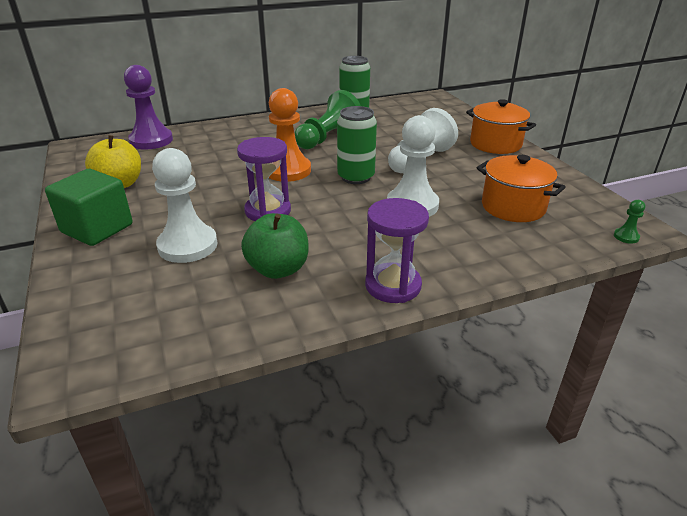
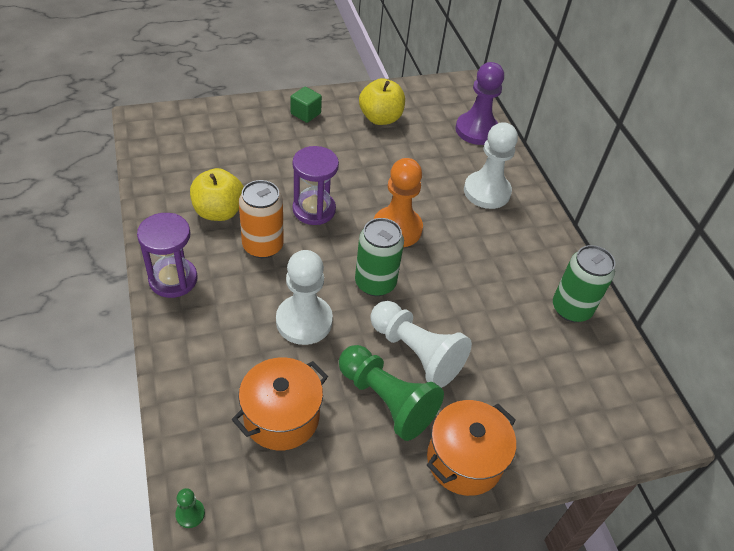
camera: 90 degrees right, 15 degrees up
(97, 228) = (305, 113): green cube -> green cube, size x0.56
(188, 245) = (268, 162): white pawn -> white pawn (486, 192)
(278, 269) = (219, 211): green apple -> yellow apple
(326, 235) = (263, 246): none -> orange can
(328, 138) = (484, 271): green pawn -> green pawn (386, 400)

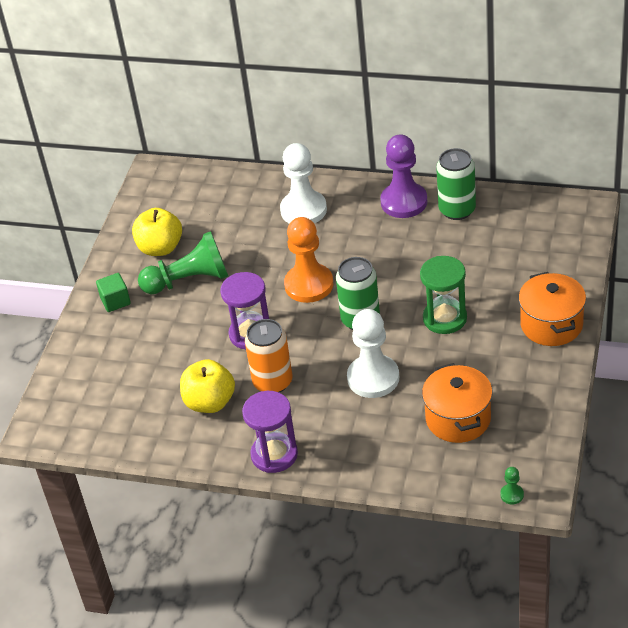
camera: 50 degrees left, 5 degrees down
(386, 400) = (478, 351): green pawn -> green pawn (189, 280)
(416, 353) = (445, 318): white pawn -> green hourglass
(476, 130) = (223, 186): purple pawn -> purple pawn (404, 202)

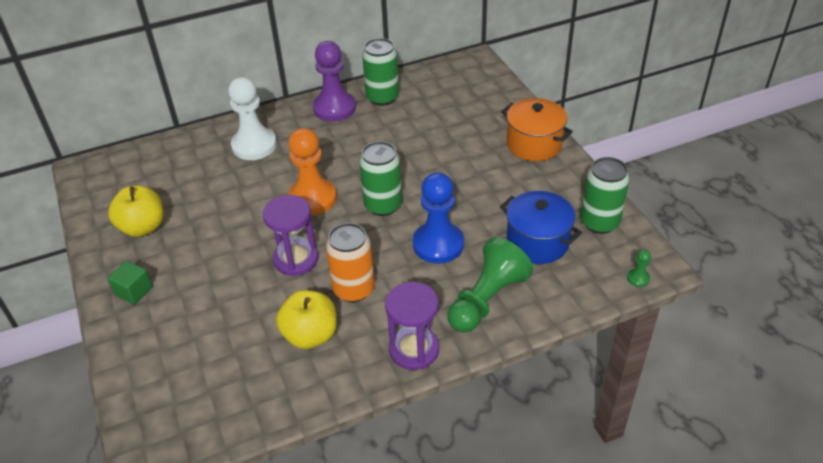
camera: 40 degrees left, 0 degrees up
(189, 280) = (196, 241): green pawn -> green pawn (487, 299)
(373, 378) = (438, 244): white pawn -> blue pawn
(445, 318) = (450, 174): green hourglass -> none
(458, 419) = (537, 242): orange pot -> blue pot
(532, 429) = (599, 222): none -> green can

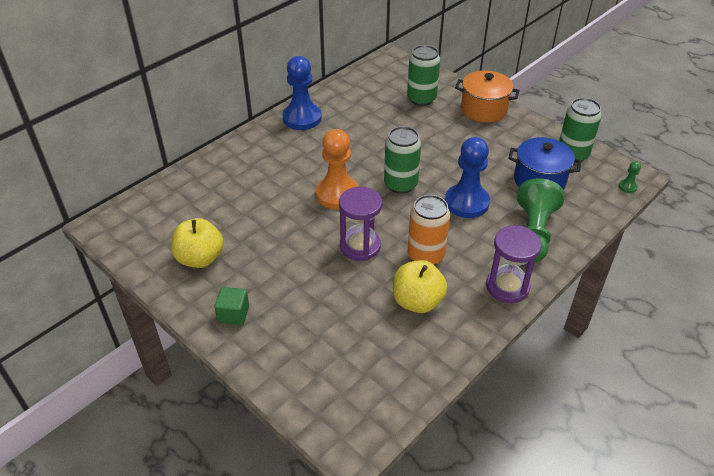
camera: 25 degrees left, 0 degrees up
(254, 145) = (253, 164): white pawn -> none
(334, 108) = (302, 118): purple pawn -> blue pawn
(382, 97) = (337, 101): green can -> green can (421, 99)

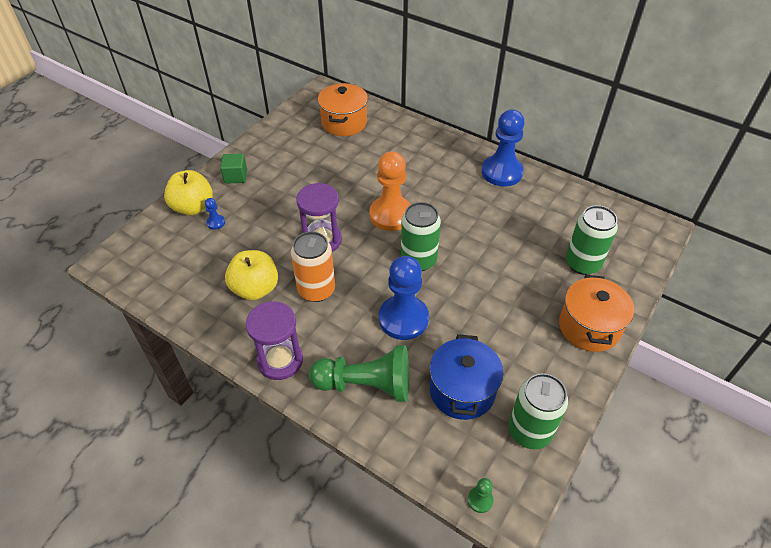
camera: 80 degrees right, 5 degrees up
(175, 212) = (344, 123): none -> orange pot
(200, 258) = (293, 147): yellow apple -> yellow apple (193, 207)
(310, 334) = (216, 223): none -> blue pawn

